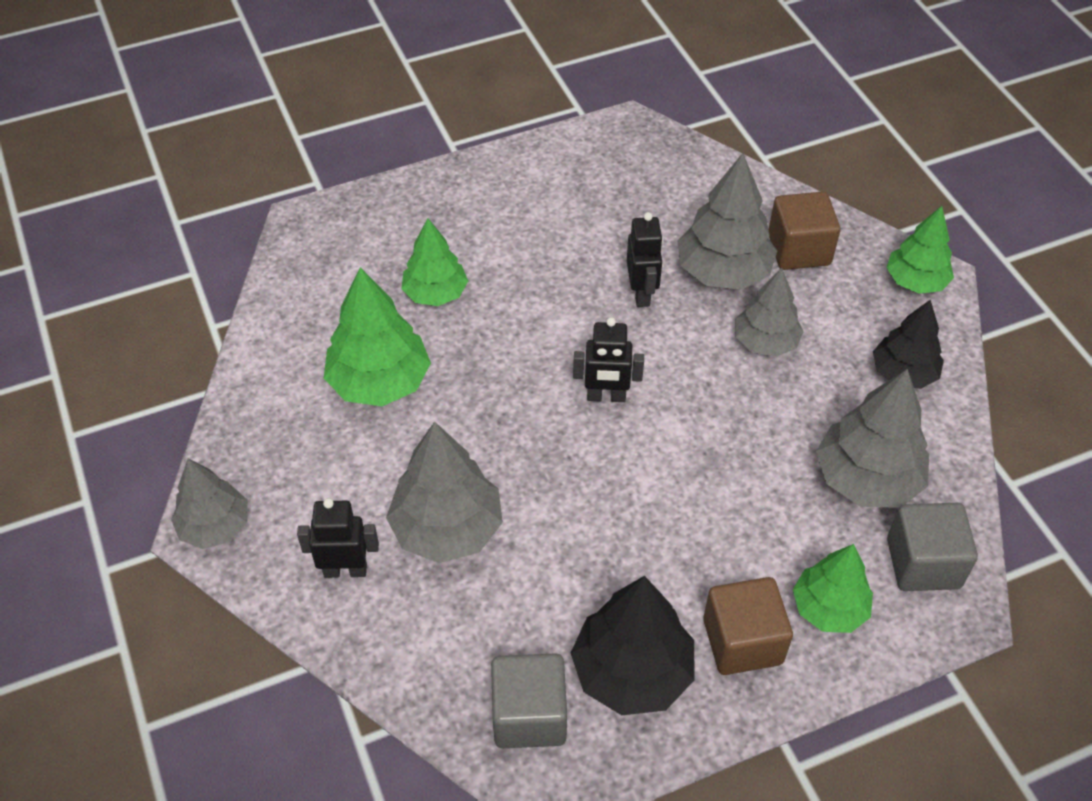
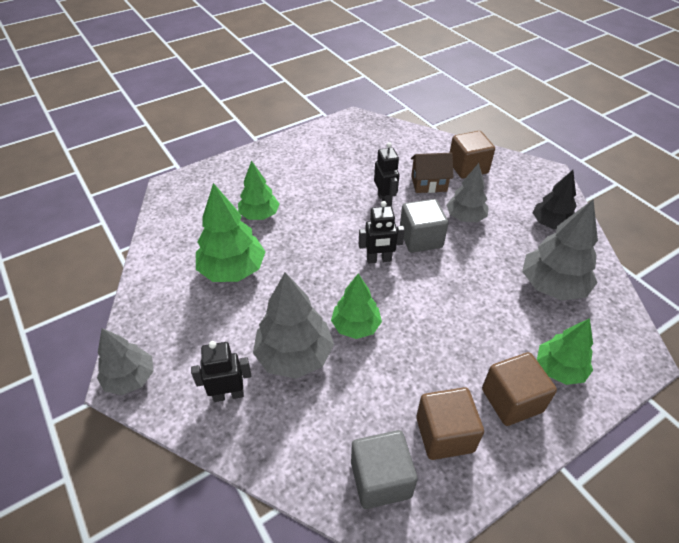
camera: 10 degrees left, 5 degrees down
(632, 672) = (444, 434): black tree -> brown cube
(723, 272) = (429, 183): grey tree -> brown house
(915, 281) = (538, 176): green tree -> green tree (356, 326)
(923, 563) = (606, 331): grey cube -> grey cube (420, 238)

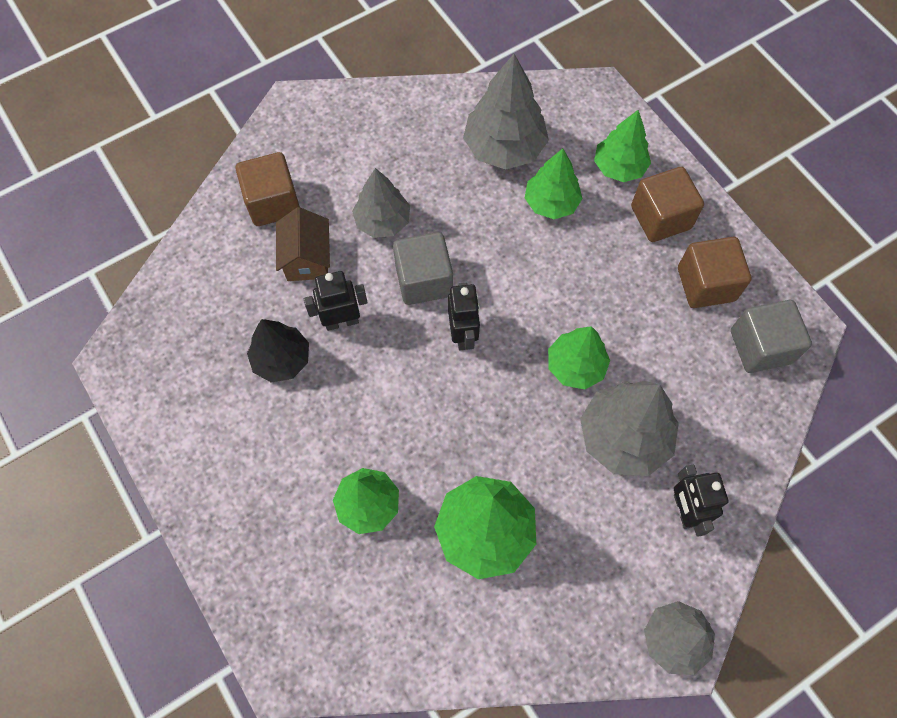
camera: 90 degrees left, 20 degrees up
(506, 316) = (551, 203): none -> green tree
(550, 224) = (398, 126): black tree -> black tree (282, 359)

